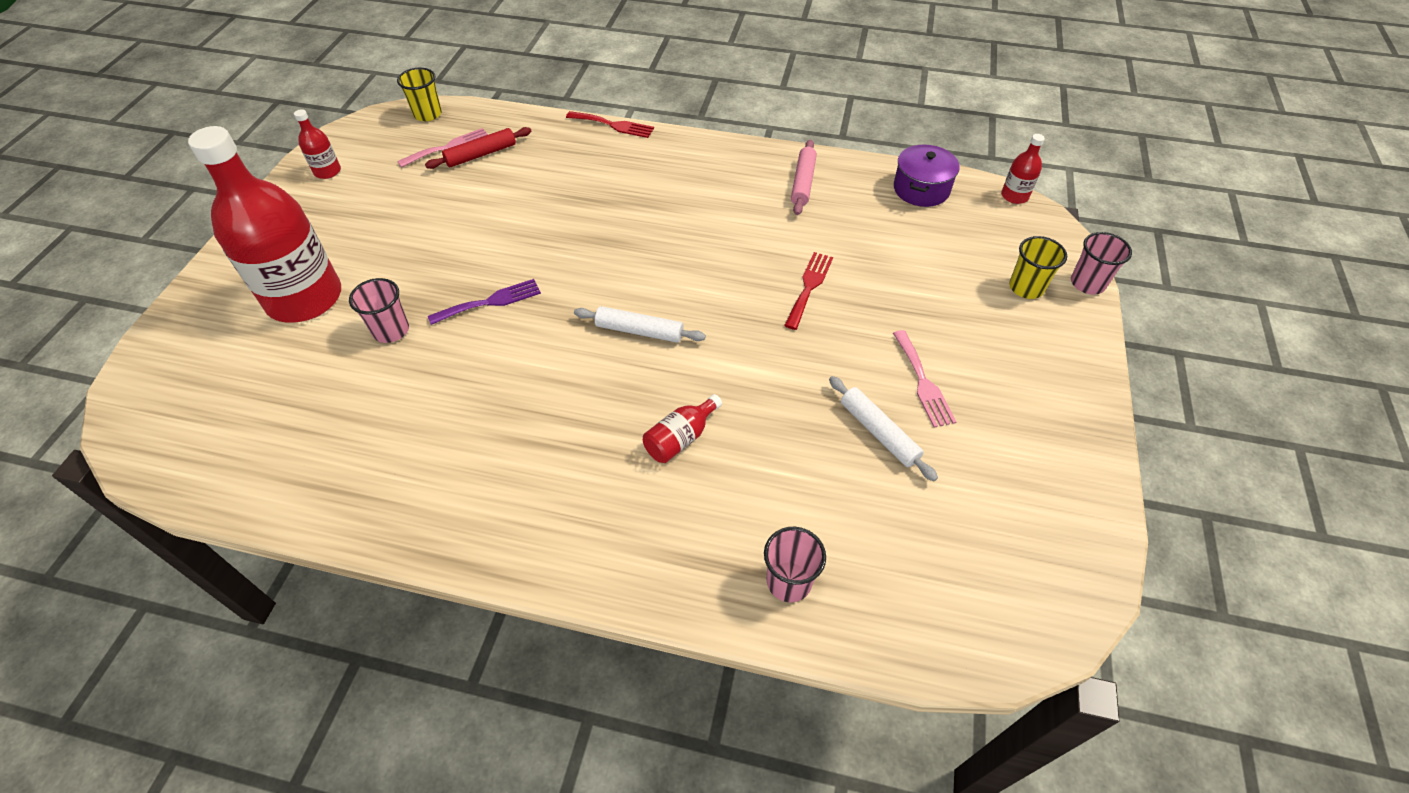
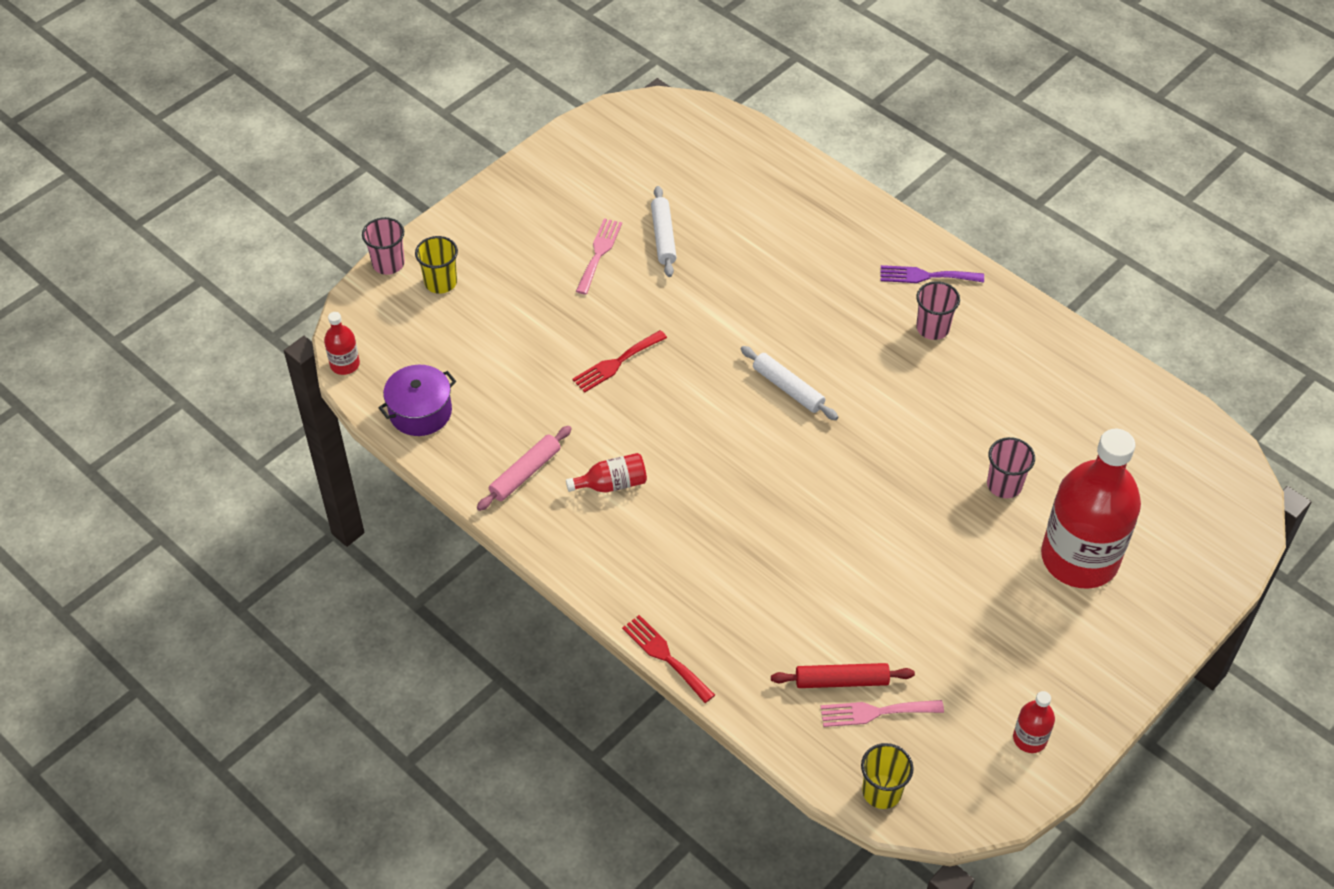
camera: 150 degrees left, 0 degrees up
(490, 302) = (904, 475): purple fork -> purple fork (926, 276)
(680, 438) = (807, 293): red bottle -> red bottle (612, 484)
(789, 581) = (793, 187): pink cup -> pink cup (932, 328)

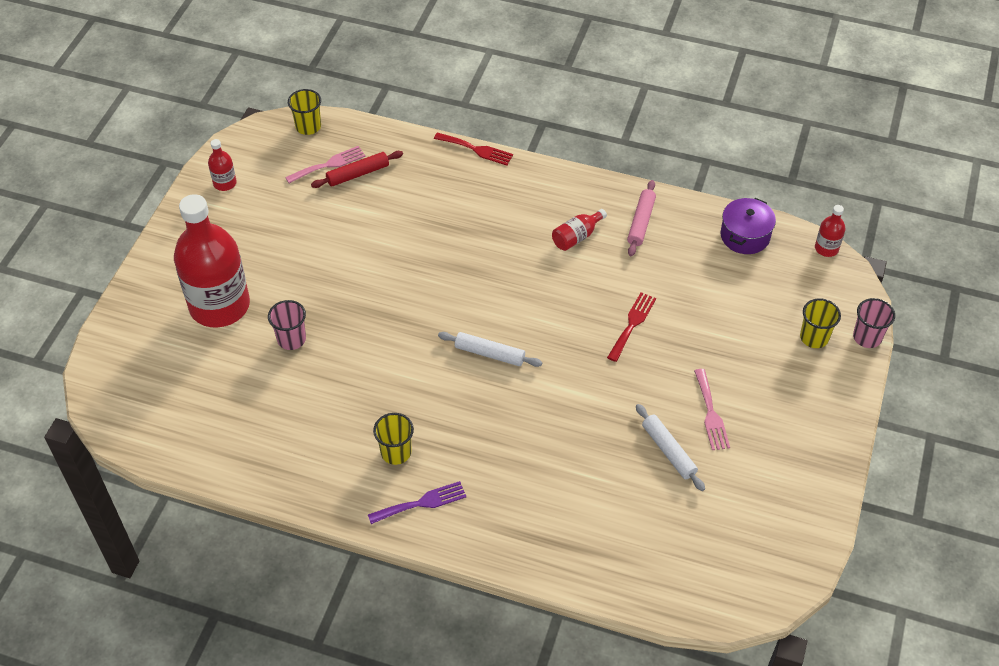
camera: 155 degrees right, 0 degrees up
(932, 328) = (396, 452): pink cup -> yellow cup

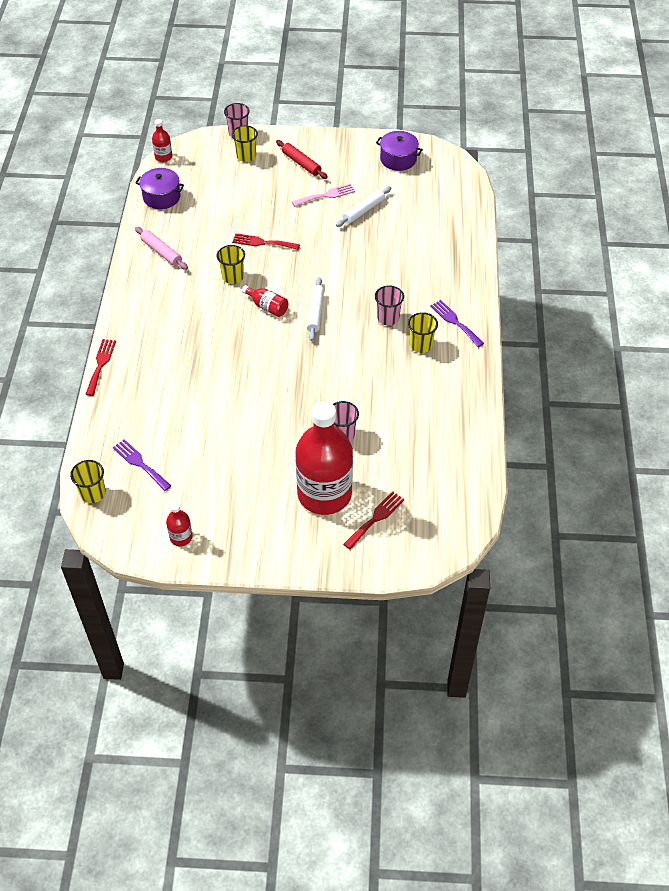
camera: 105 degrees left, 0 degrees up
(167, 343) = (375, 518): none -> red fork
(329, 164) = (140, 463): pink fork -> purple fork
(358, 174) = (147, 439): red rolling pin -> red rolling pin (301, 163)
(455, 428) = (388, 318): none -> pink cup
(577, 237) = (186, 285): red bottle -> red bottle (267, 307)
(578, 283) = (233, 277): none -> yellow cup
(641, 222) = (161, 252): pink rolling pin -> pink rolling pin turned 45 degrees clockwise
(775, 524) = (398, 159): none -> purple pot

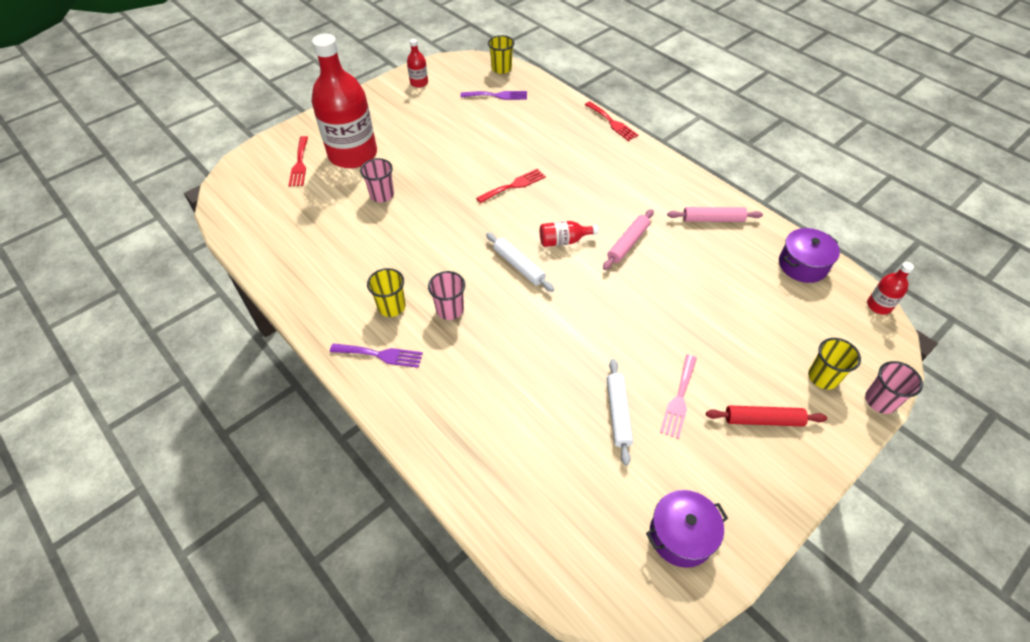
camera: 135 degrees right, 0 degrees up
(233, 277) = (628, 243): yellow cup -> pink rolling pin
(262, 242) = (654, 293): red fork -> red fork (514, 185)

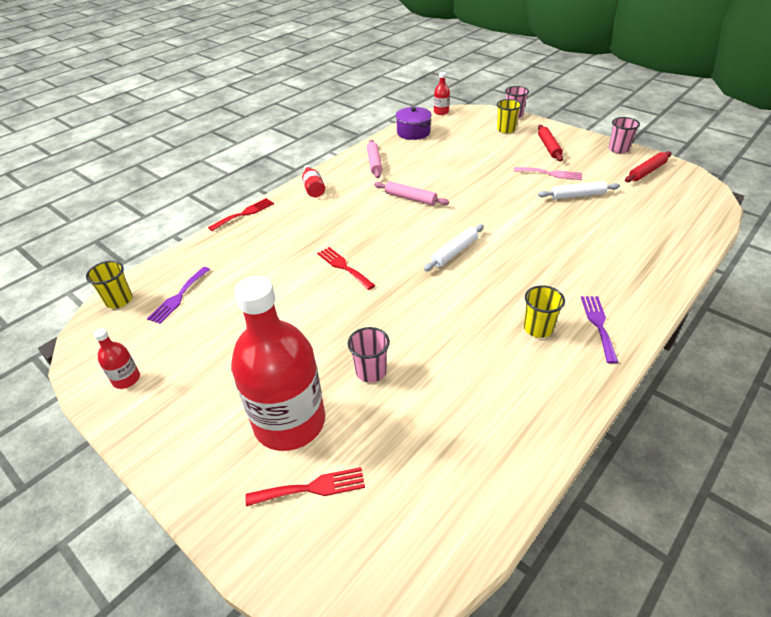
camera: 95 degrees left, 10 degrees down
(450, 310) = (523, 287): pink cup -> pink cup (618, 149)
(497, 95) = (178, 297): purple fork -> purple fork turned 150 degrees counterclockwise
(564, 241) = (416, 230): red bottle -> red bottle (313, 188)
(681, 535) = (646, 171): purple pot -> red rolling pin

